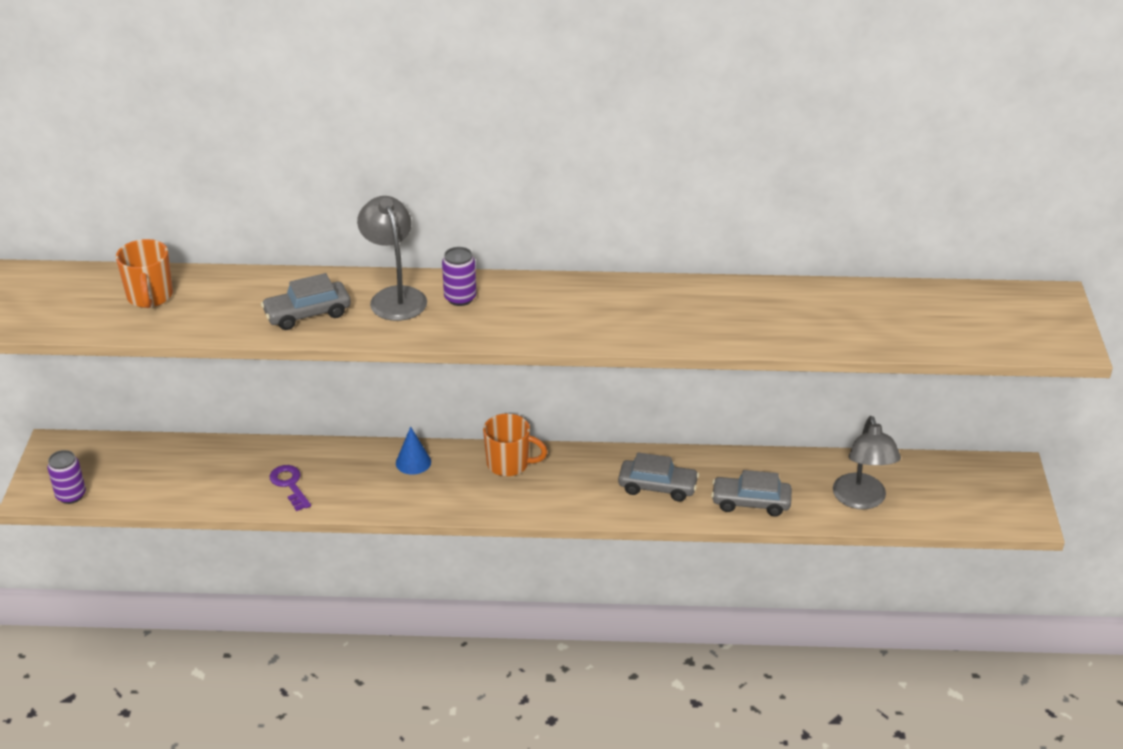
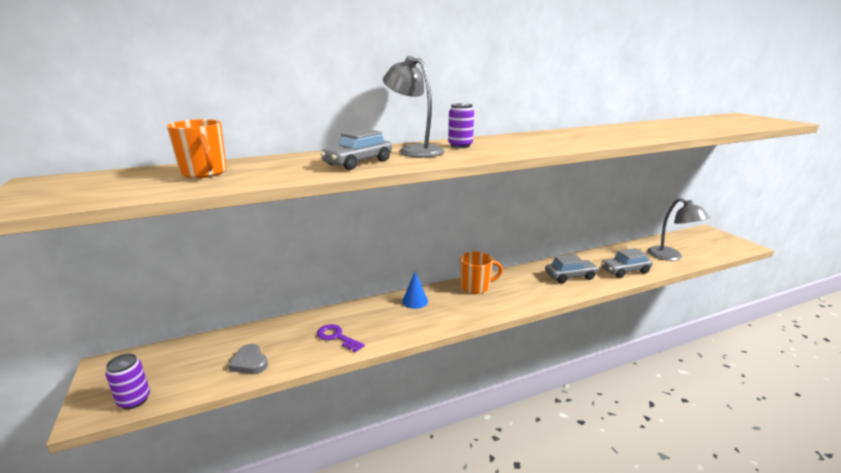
camera: 25 degrees left, 15 degrees down
(186, 487) = (249, 362): none -> grey heart

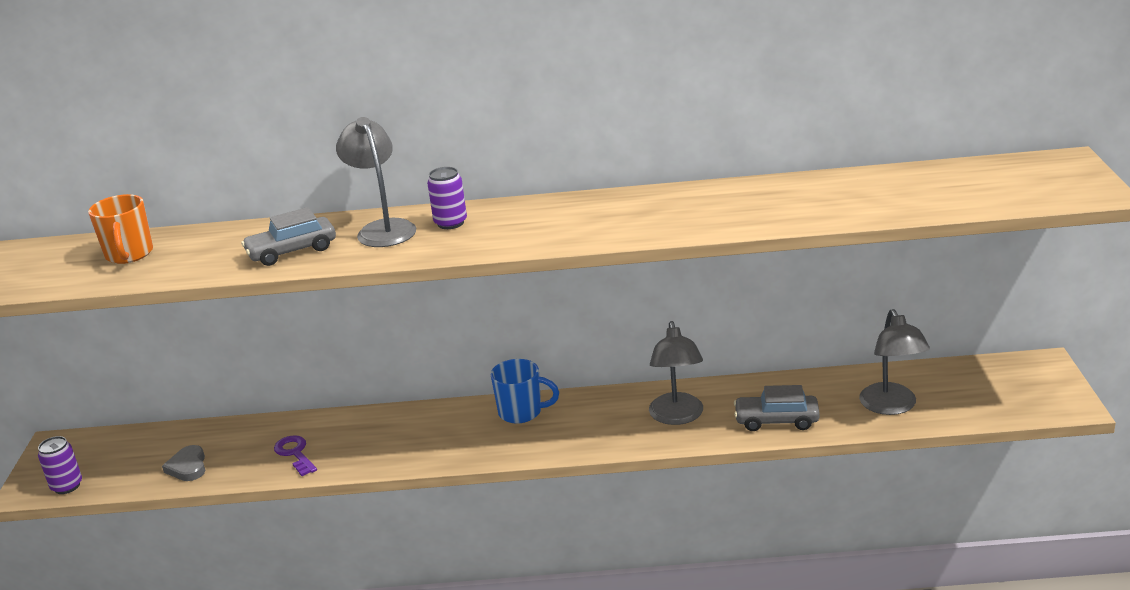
camera: 25 degrees right, 5 degrees up
(415, 301) = (422, 421): blue cone -> none
(476, 287) = (521, 412): orange mug -> blue mug
(570, 276) = (677, 416): grey car -> grey lamp

